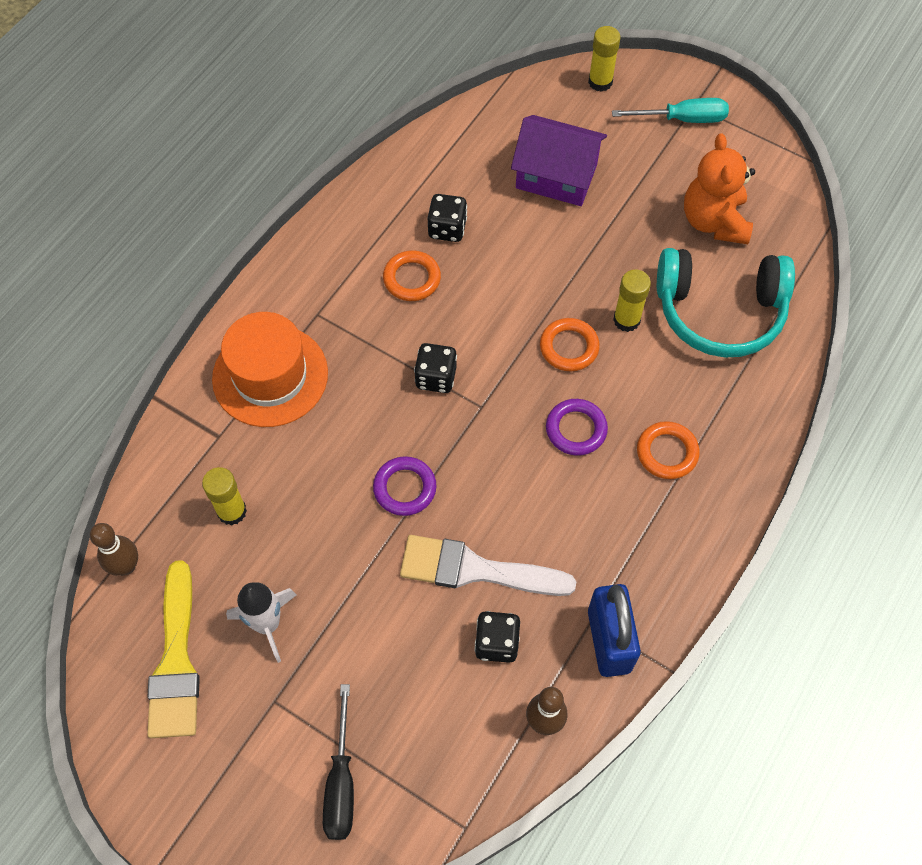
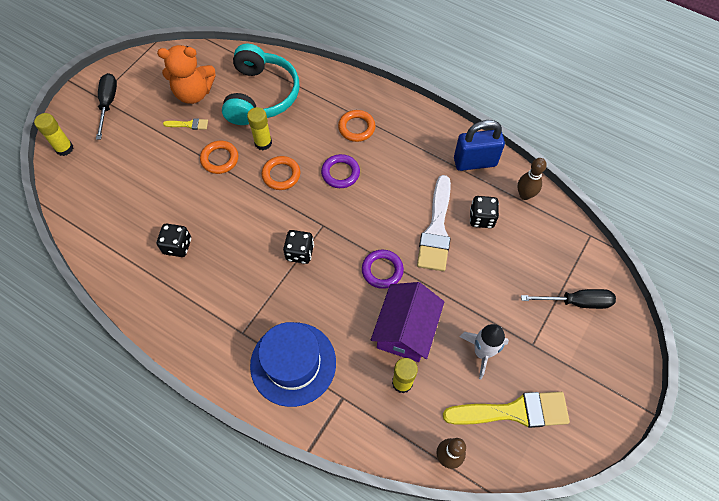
camera: 90 degrees left, 0 degrees up
(270, 376) = (293, 363): orange hat -> blue hat
(412, 279) = (218, 269): orange ring -> orange ring (220, 159)
(556, 176) = (143, 177): purple house -> purple house (405, 330)
(653, 221) = (189, 124): none -> yellow brush
(682, 119) = (108, 104): turquoise screwdriver -> black screwdriver

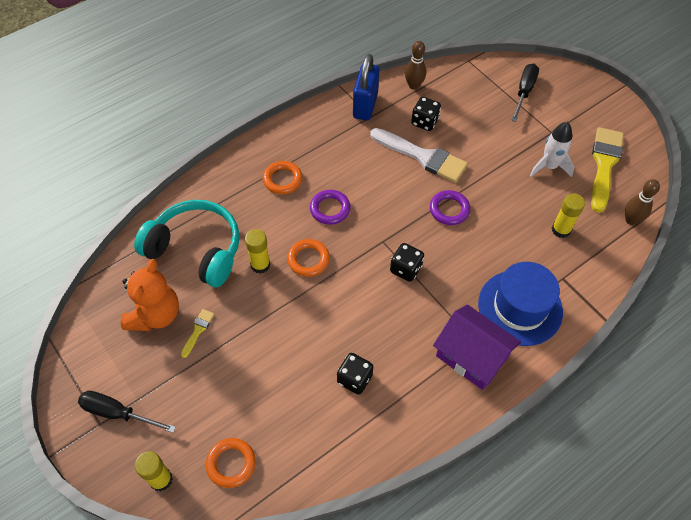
camera: 70 degrees left, 5 degrees down
(220, 159) = (261, 311): orange ring -> orange ring (231, 464)
(405, 330) = (513, 212): purple house -> purple house (471, 356)

